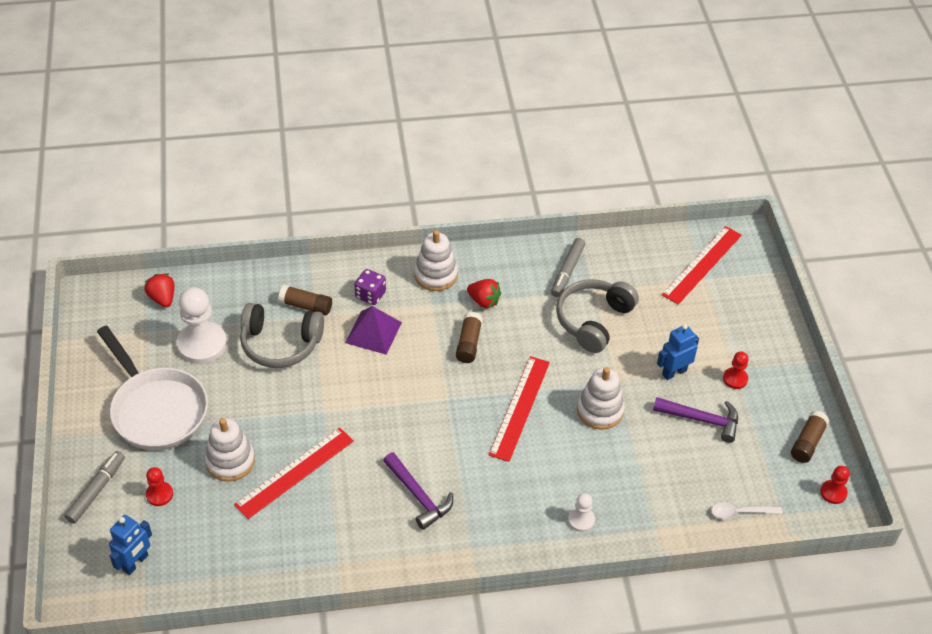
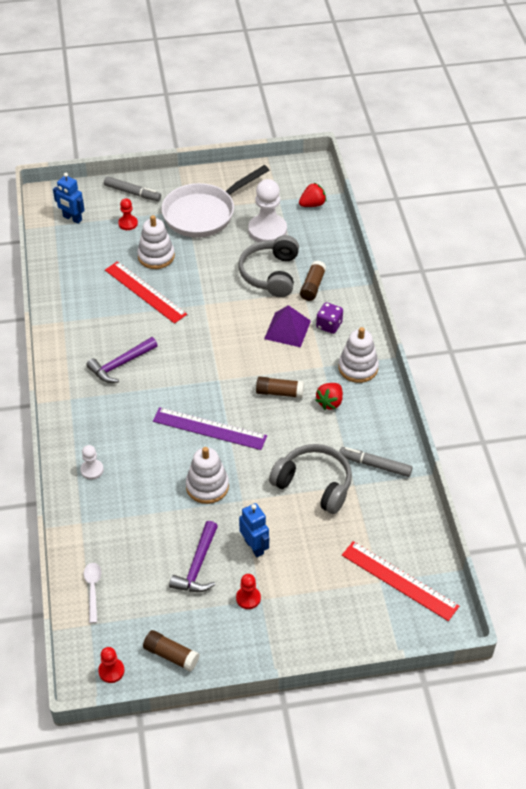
camera: 90 degrees right, 0 degrees up
(519, 407) = (209, 428): red ruler -> purple ruler

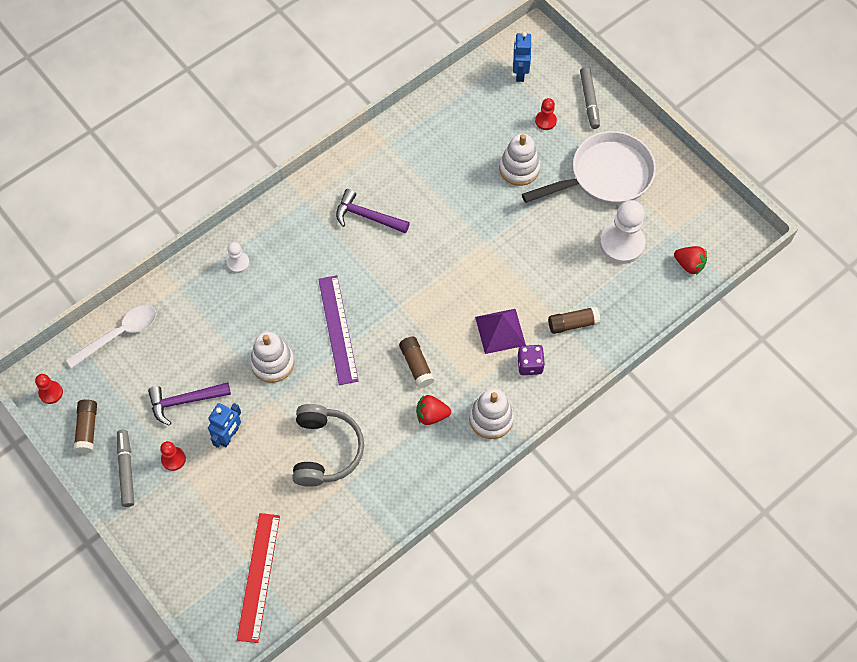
camera: 60 degrees right, 15 degrees up
(93, 589) = (119, 334): white spoon -> white spoon, size x1.59
(145, 292) = (468, 185): red ruler -> none
(203, 213) = (605, 176): white pan -> white pan turned 135 degrees clockwise
(271, 274) = (563, 278): grey headphones -> none
(375, 465) = (379, 492): grey marker -> grey marker (126, 470)

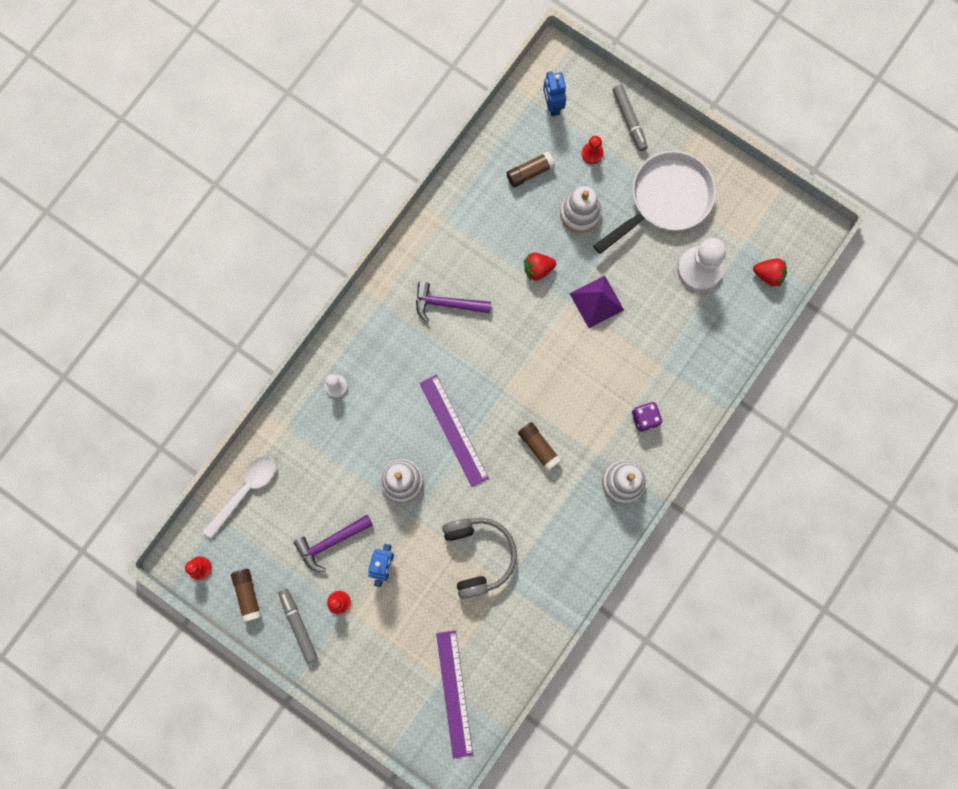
camera: 15 degrees left, 15 degrees up
(259, 576) = (454, 693): red ruler -> purple ruler
(431, 415) = (567, 493): red strawberry -> red strawberry (538, 269)
(500, 331) = (608, 391): purple pyramid -> purple pyramid (596, 301)
(572, 323) = (674, 365): brown glue stick -> brown glue stick (529, 172)

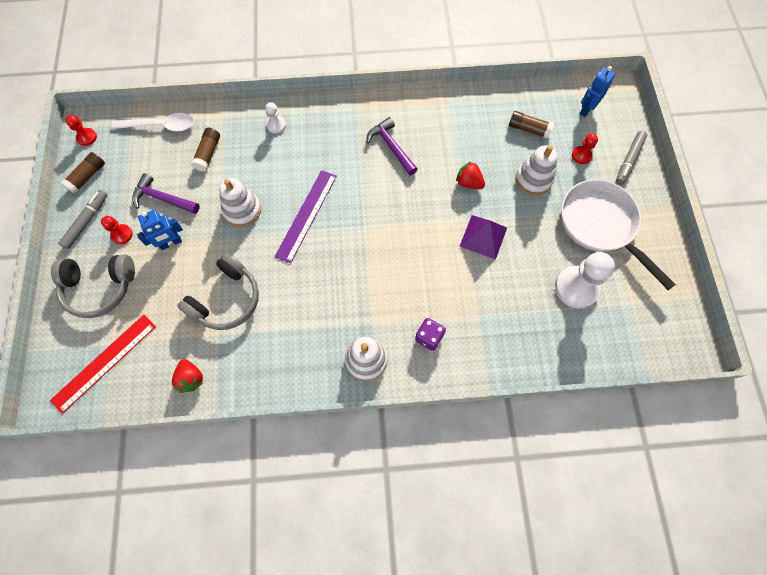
camera: 50 degrees right, 10 degrees down
(378, 654) = (100, 288): none -> grey headphones
(454, 693) = (104, 362): purple ruler -> red ruler
(538, 447) = (342, 279): brown glue stick -> brown glue stick (208, 153)
(665, 200) = (600, 225): white pan -> white pan turned 135 degrees counterclockwise
(768, 275) = (623, 341): red strawberry -> red strawberry (191, 378)

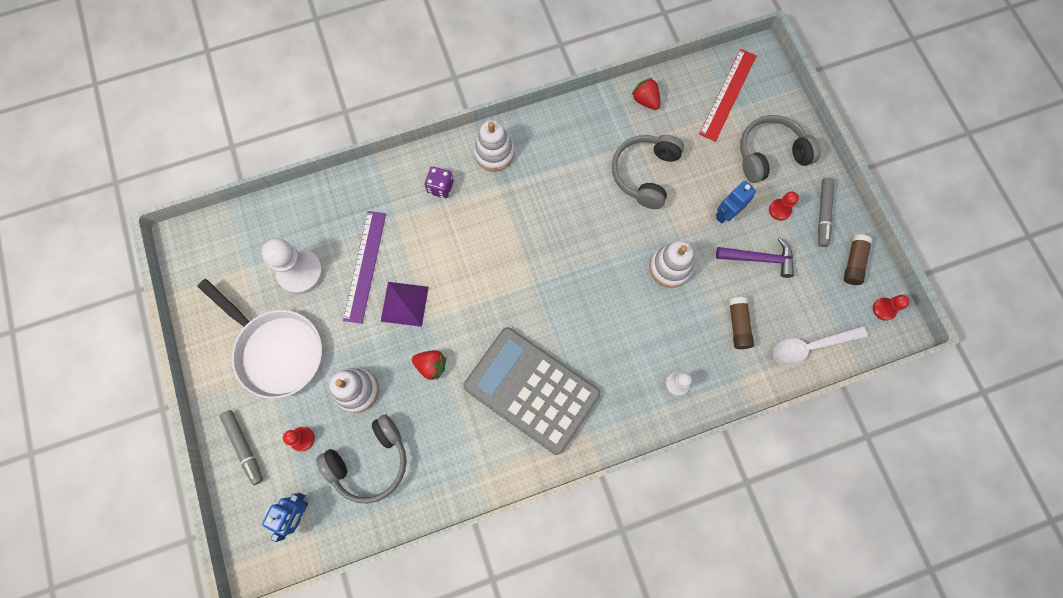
camera: 165 degrees right, 5 degrees up
(306, 215) = (599, 279): purple ruler -> purple ruler (365, 266)
(391, 147) = (531, 390): purple hammer -> grey calculator
(528, 129) = (370, 461): brown glue stick -> grey headphones
(628, 160) = (244, 447): grey marker -> grey marker turned 135 degrees clockwise

